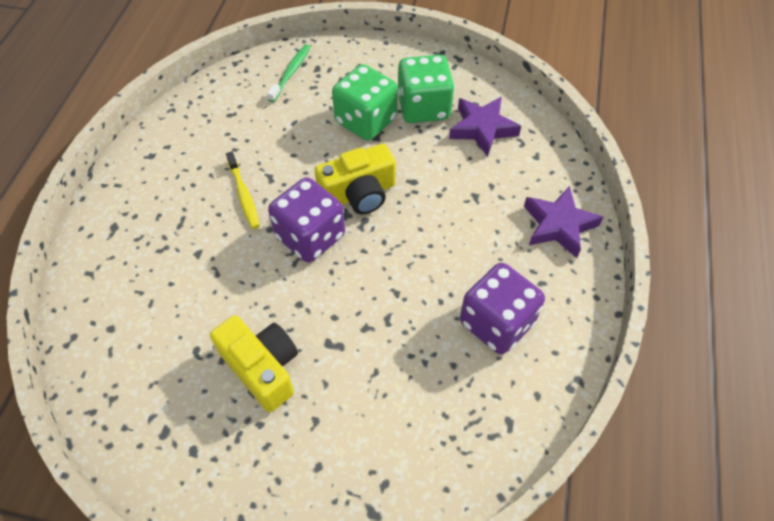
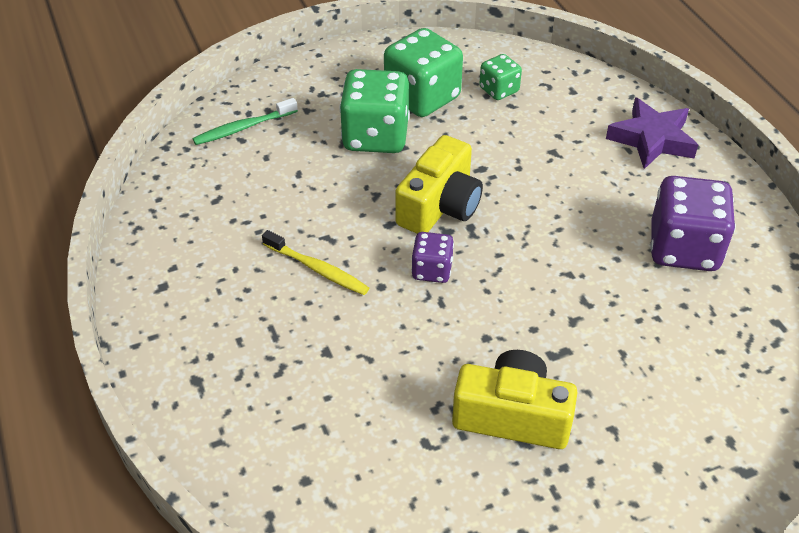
camera: 35 degrees left, 10 degrees down
(291, 73) = (243, 128): green toothbrush -> green toothbrush turned 105 degrees counterclockwise
(310, 236) = (432, 270): purple dice -> purple dice, size x0.53
(482, 129) = (499, 90): purple star -> green dice

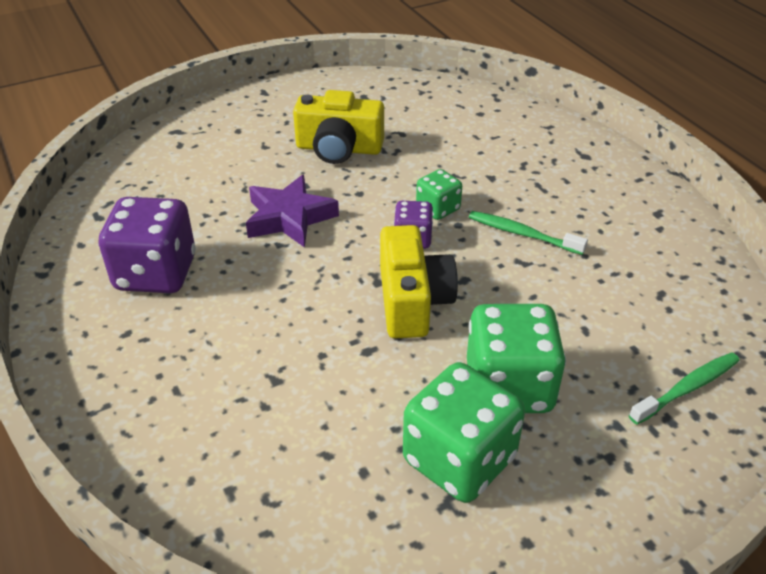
camera: 175 degrees right, 5 degrees down
(317, 269) = (522, 234): yellow toothbrush -> green toothbrush
(440, 206) = (412, 301): yellow camera -> yellow camera turned 150 degrees clockwise
(499, 90) = (344, 483): green dice -> green dice (438, 209)
(652, 139) = (139, 407): purple star -> purple star (289, 217)

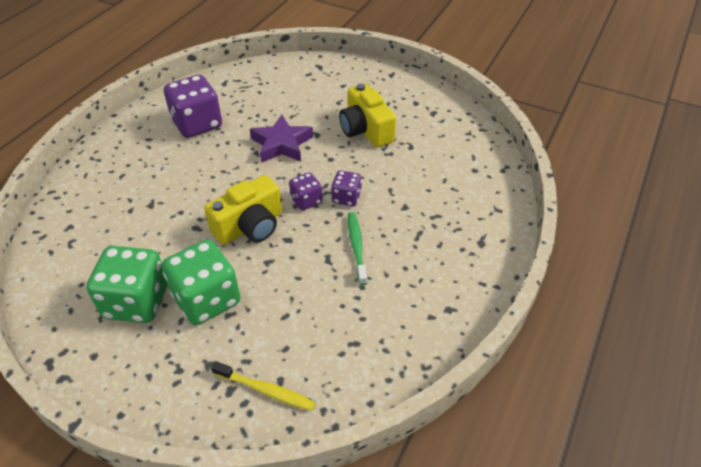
camera: 55 degrees right, 5 degrees up
(438, 209) = (346, 198): green dice -> purple dice
(687, 388) = (266, 390): green toothbrush -> yellow toothbrush

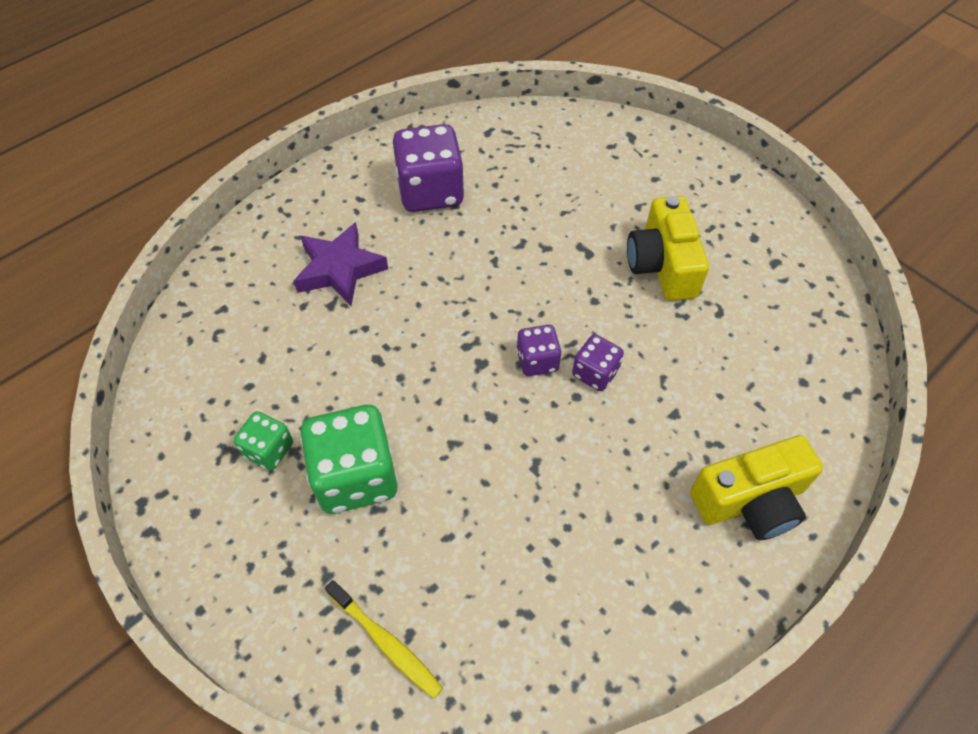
camera: 20 degrees right, 10 degrees up
(137, 302) = (269, 450): green dice -> green dice, size x0.53
(250, 226) = (448, 379): yellow camera -> yellow camera (750, 501)
(281, 144) = (534, 256): purple star -> purple star (340, 269)
(356, 247) = (582, 459): green toothbrush -> none

